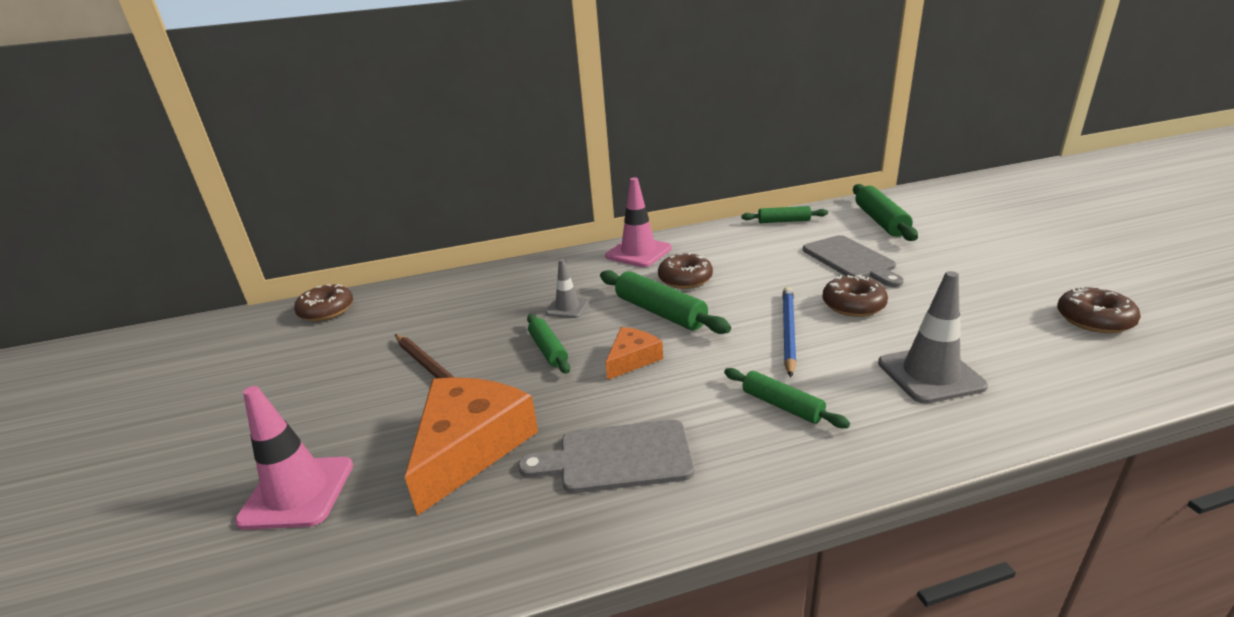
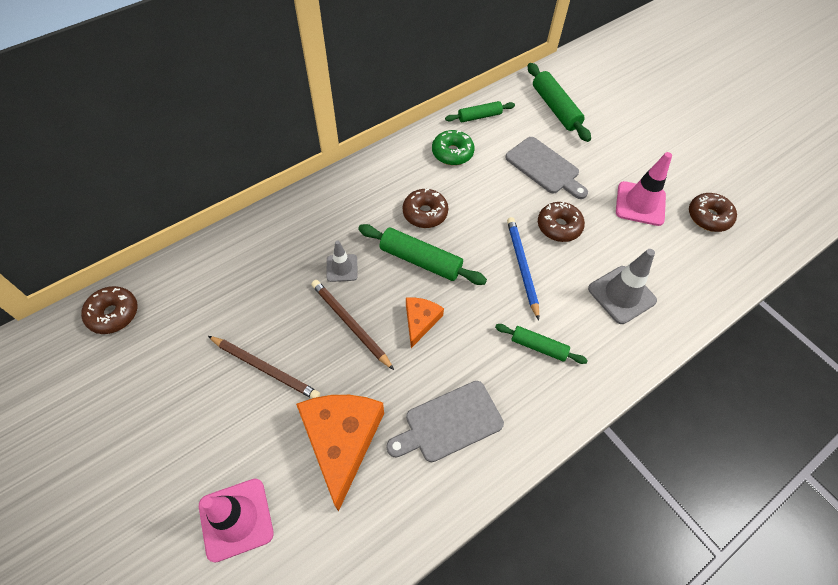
camera: 25 degrees left, 30 degrees up
(548, 350) = (350, 324): green rolling pin -> brown pencil
(638, 252) = (371, 180): pink traffic cone -> pink traffic cone (640, 204)
(740, 242) = (452, 153): none -> green donut

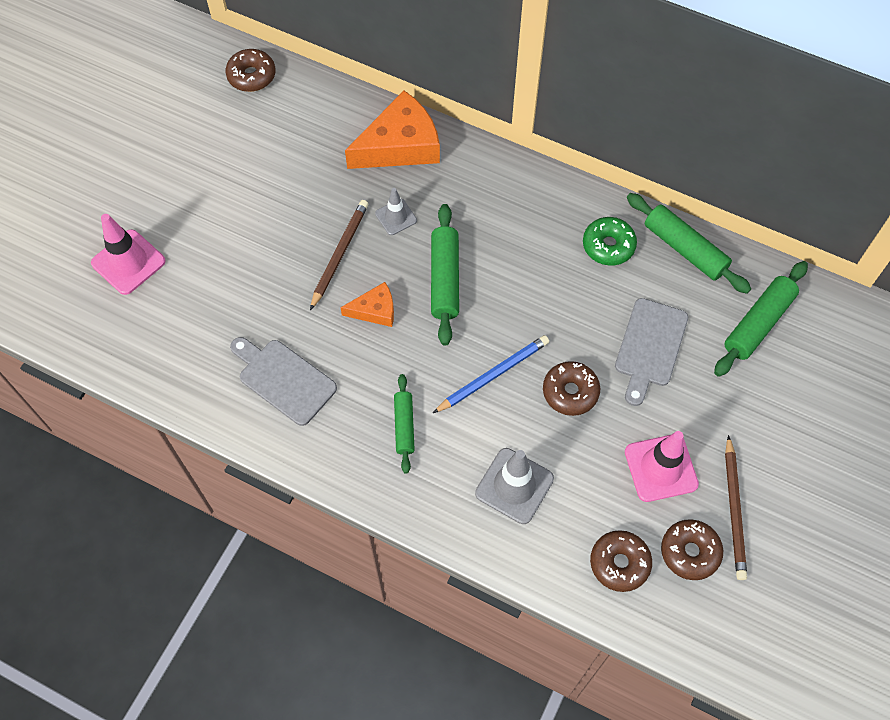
camera: 65 degrees right, 5 degrees up
(265, 368) = (261, 212): brown pencil -> brown pencil (734, 510)
(341, 441) = (225, 303): orange cheese -> orange cheese (400, 145)
(425, 213) = (506, 257): brown donut -> brown donut (619, 563)
(479, 116) = (685, 249): green rolling pin -> green rolling pin, size x1.60

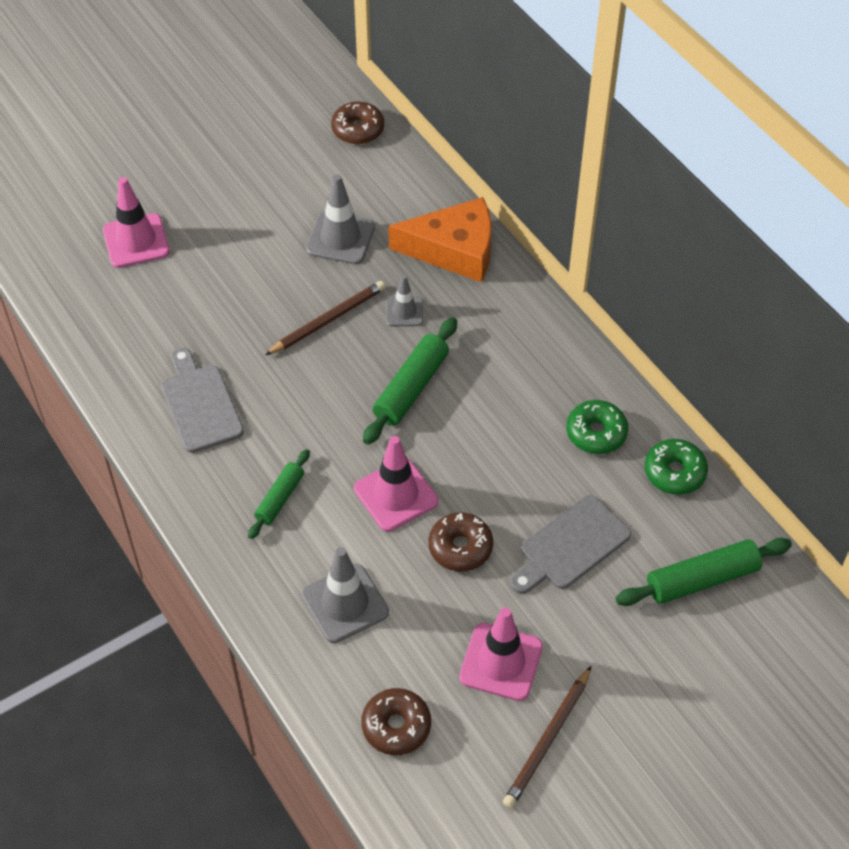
camera: 30 degrees right, 10 degrees down
(302, 178) = (340, 238): none -> grey traffic cone
(375, 310) = (325, 384): orange cheese -> none
(493, 375) = (396, 495): blue pencil -> pink traffic cone
(685, 249) = (674, 473): green rolling pin -> green donut
(690, 552) = (474, 754): brown donut -> none

